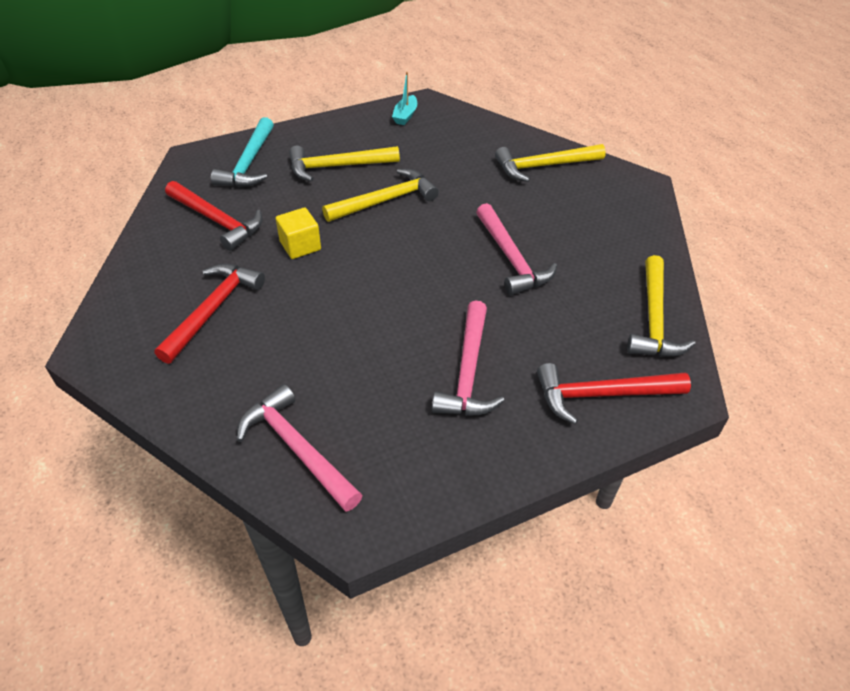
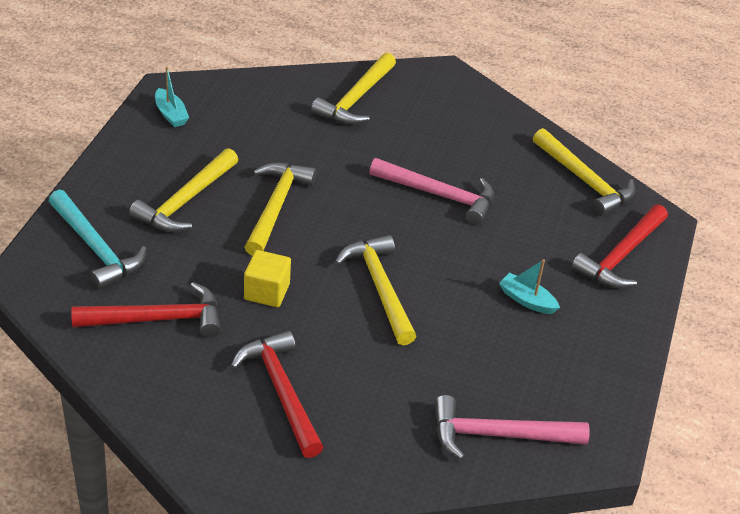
camera: 50 degrees left, 5 degrees down
(374, 290) = (380, 288): none -> yellow hammer
(468, 372) = (527, 300): pink hammer -> turquoise boat

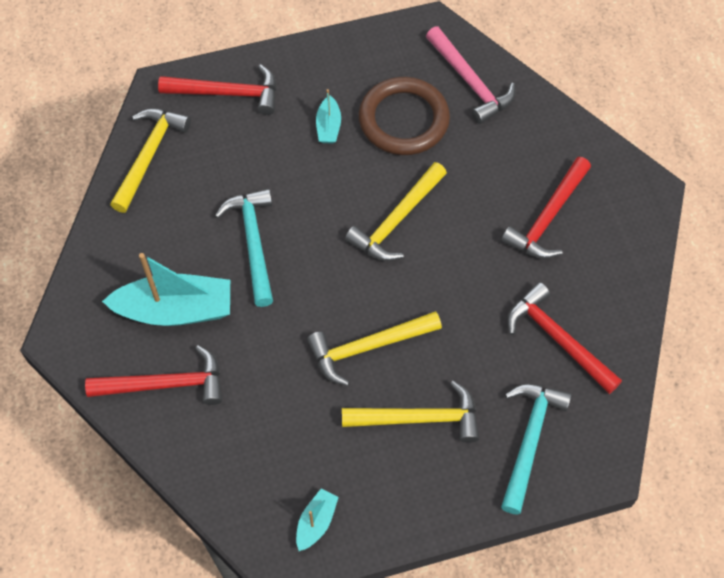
camera: 120 degrees left, 20 degrees up
(267, 292) = (466, 289): yellow cube -> none
(356, 99) = (165, 384): yellow hammer -> red hammer
(415, 130) = (175, 310): none -> turquoise boat
(439, 195) = (253, 243): pink hammer -> turquoise hammer
(491, 356) = (403, 120): none -> brown ring

